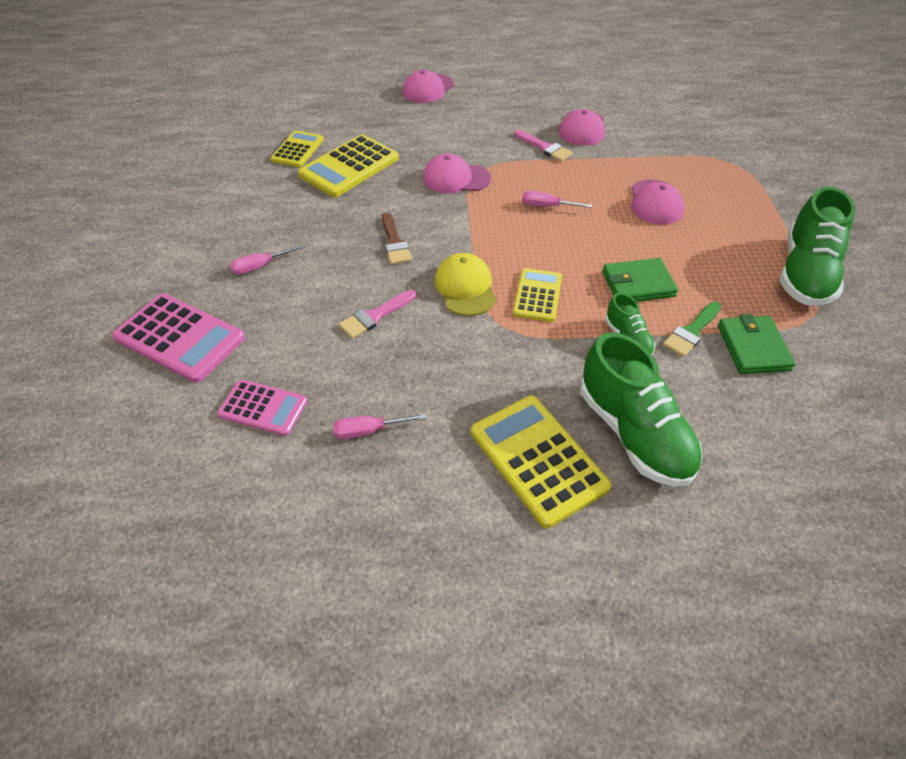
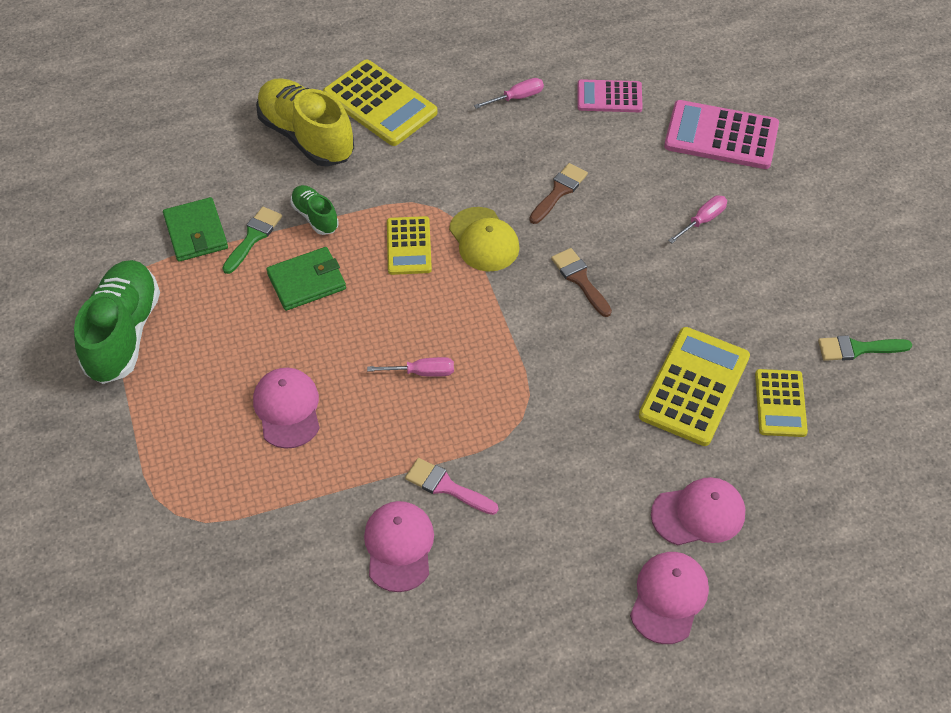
camera: 165 degrees right, 5 degrees up
(218, 167) = (857, 349): none -> green brush
(375, 316) = (559, 191): pink brush -> brown brush
(456, 178) = (549, 396): pink cap -> pink cap (698, 514)
(634, 433) = (306, 136): green shoe -> yellow shoe

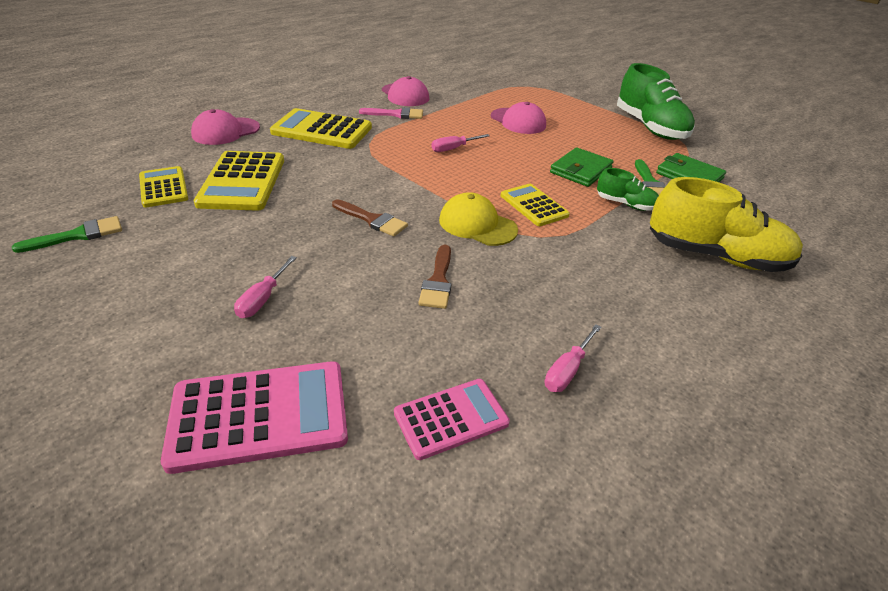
camera: 150 degrees right, 15 degrees down
(380, 104) = (698, 308): yellow calculator -> yellow calculator (322, 130)
(668, 598) = (238, 104): pink cap -> none

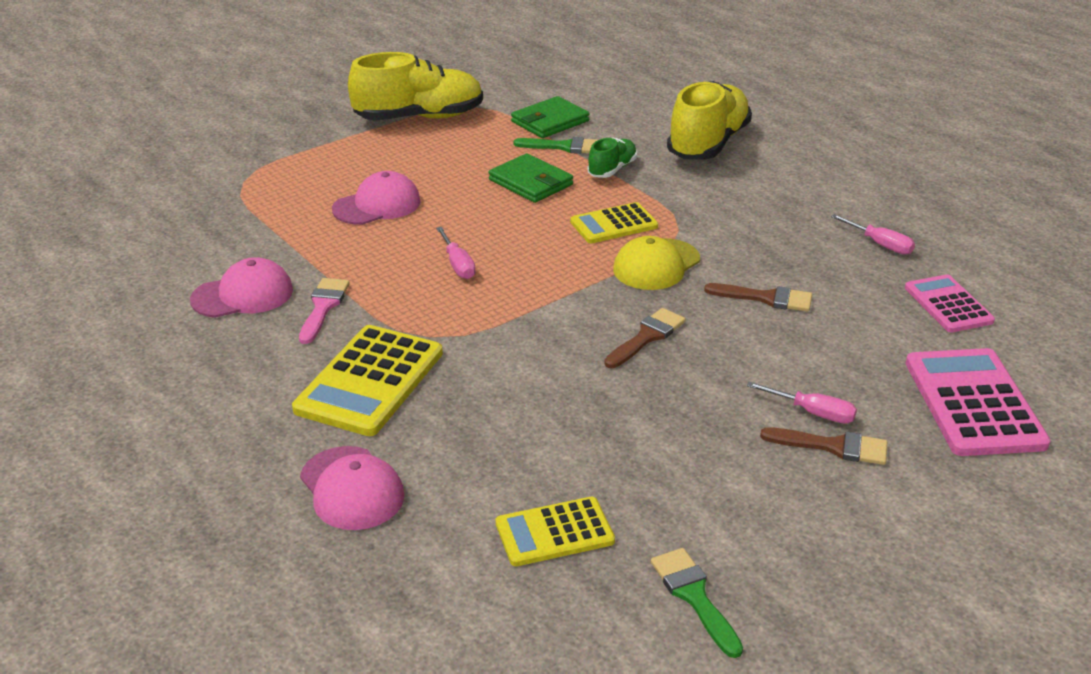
camera: 80 degrees left, 5 degrees down
(214, 307) = (833, 446): none -> brown brush
(242, 181) = (540, 452): yellow calculator -> none
(650, 127) = (419, 117): green shoe -> yellow shoe

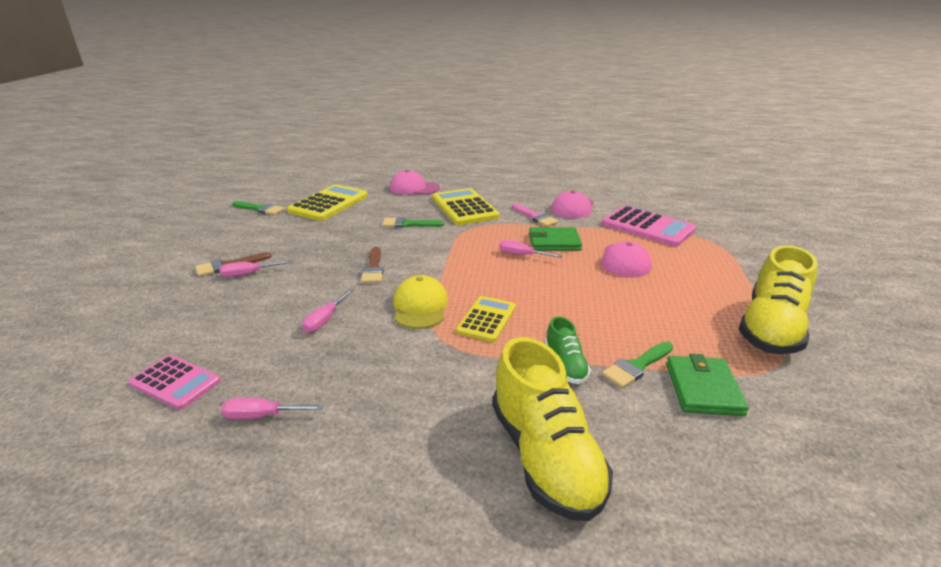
camera: 135 degrees right, 5 degrees down
(501, 392) = (408, 224): none -> green brush
(531, 182) = (590, 320): green wallet -> green wallet (554, 242)
(554, 532) = (329, 204): yellow calculator -> yellow calculator, size x1.62
(766, 298) = (325, 320): brown brush -> pink screwdriver
(973, 403) = (144, 318): pink calculator -> pink calculator (647, 227)

